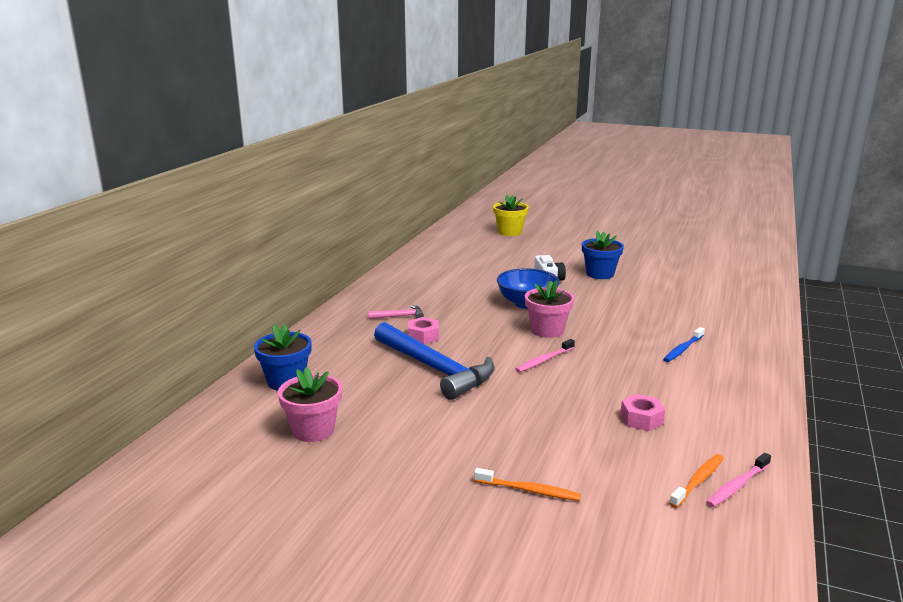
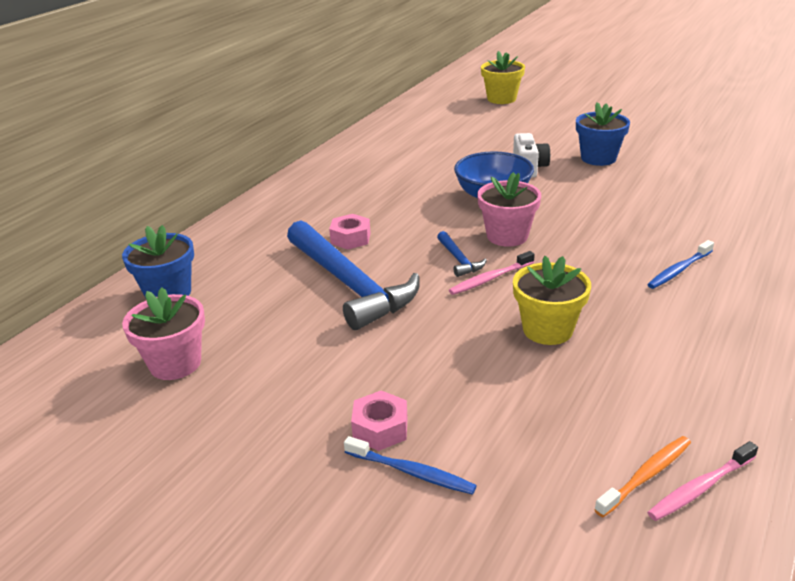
camera: 10 degrees right, 10 degrees up
(399, 316) = (331, 210): pink hammer -> none
(515, 348) = (459, 260): none -> blue hammer
(529, 490) = (411, 472): orange toothbrush -> blue toothbrush
(599, 392) = (547, 330): none -> yellow flower pot
(641, 419) = (593, 373): pink nut -> pink nut (380, 428)

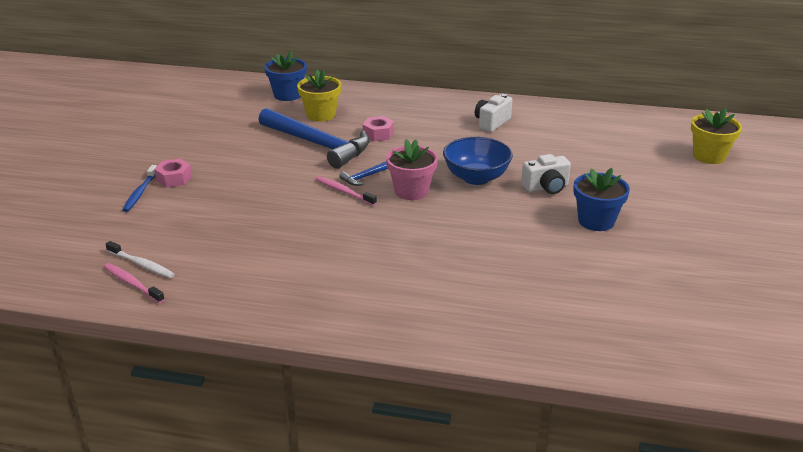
camera: 70 degrees right, 0 degrees up
(175, 363) = (221, 113): pink flower pot -> none
(350, 284) = (318, 144): blue hammer -> blue hammer turned 90 degrees counterclockwise
(373, 171) = (491, 123): none -> white camera
(547, 330) = (285, 220): yellow flower pot -> yellow flower pot (321, 115)
(646, 475) = (141, 264): orange toothbrush -> white toothbrush
(679, 270) = (390, 272): blue toothbrush -> none

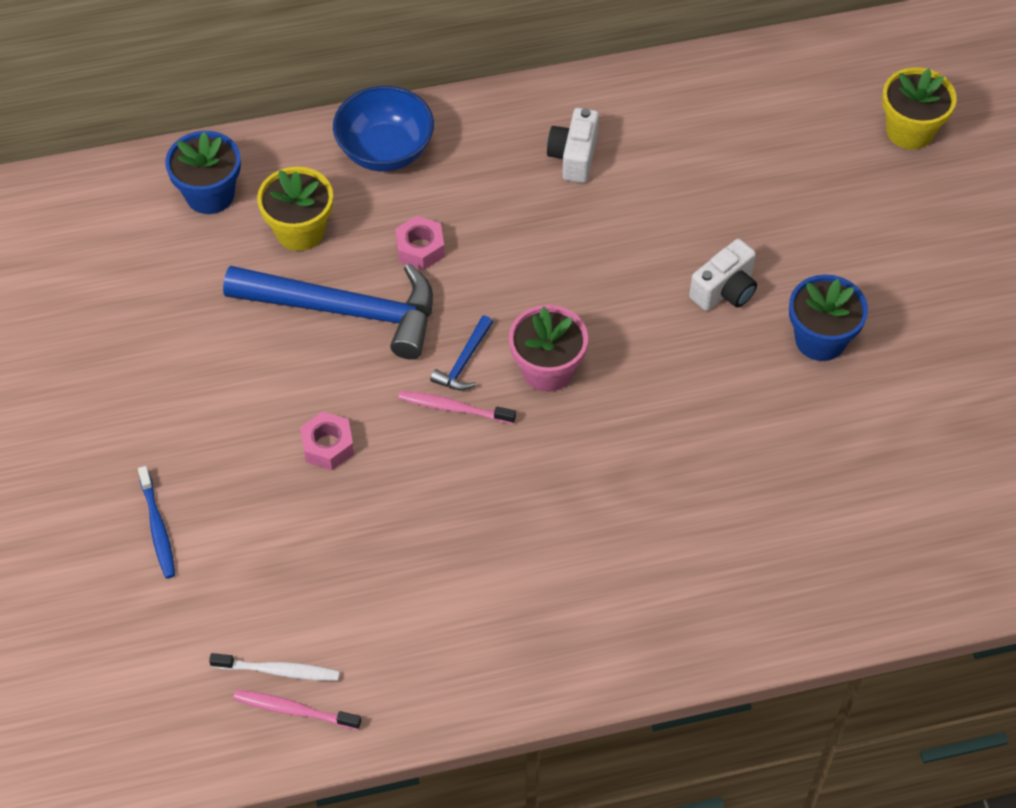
camera: 25 degrees left, 25 degrees up
(174, 178) = (184, 476): pink nut -> pink nut (328, 446)
(476, 178) = (619, 304): blue bowl -> blue bowl (385, 151)

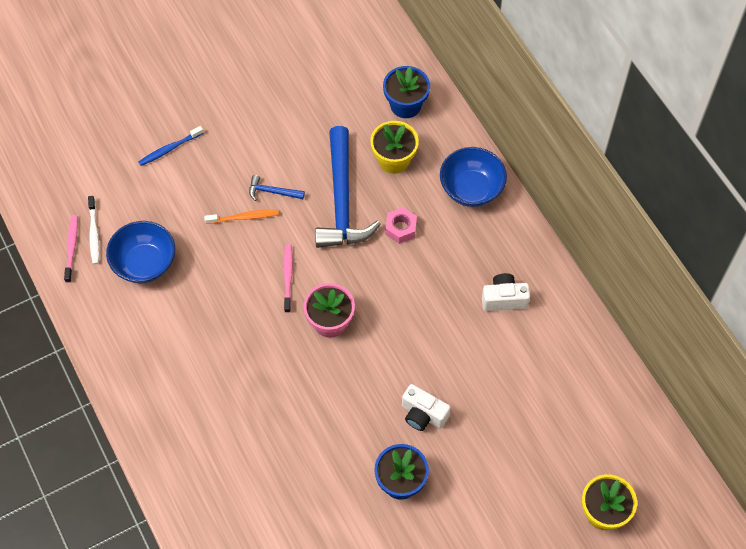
camera: 75 degrees right, 5 degrees up
(328, 446) = (244, 217): pink nut -> orange toothbrush
(363, 603) = (145, 263): none -> blue bowl
(464, 361) = (323, 274): blue hammer -> blue hammer (273, 192)

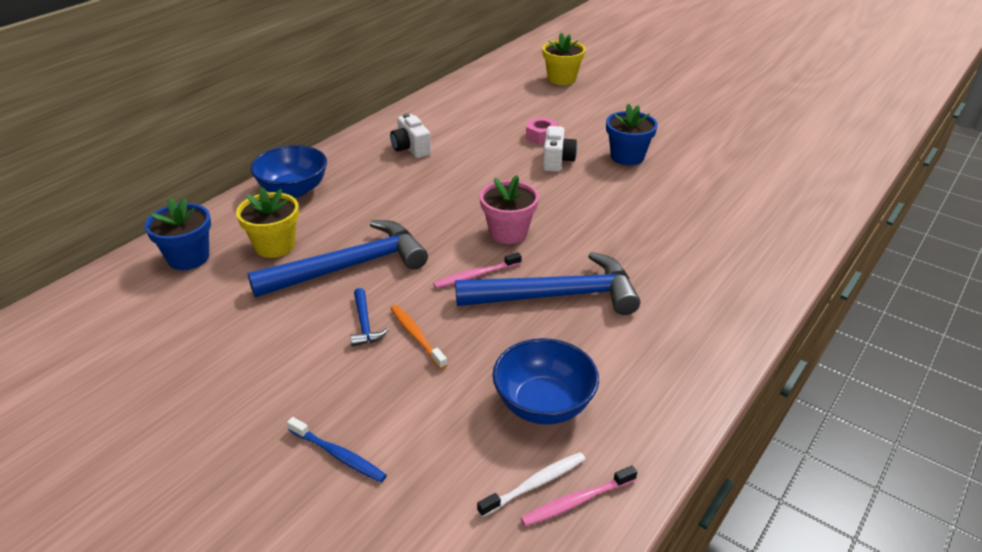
camera: 115 degrees left, 25 degrees down
(237, 319) = (556, 296): none -> blue hammer
(400, 228) = (366, 219): pink nut -> pink nut (541, 136)

